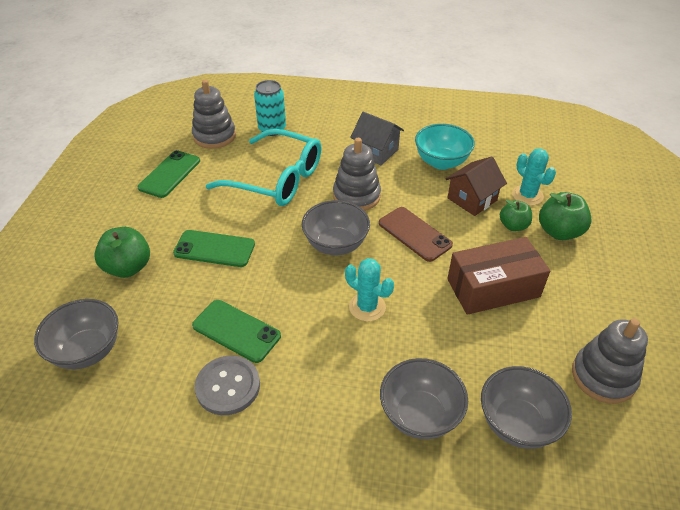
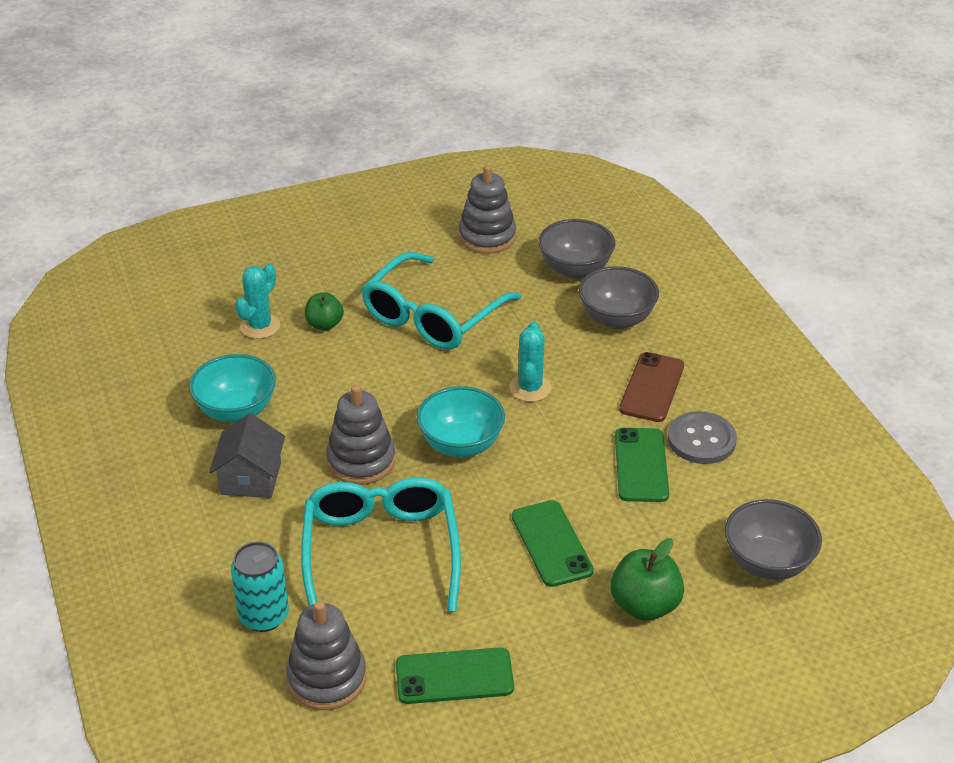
camera: 120 degrees left, 5 degrees down
(336, 245) = (461, 444): grey bowl -> turquoise bowl
(414, 234) = (394, 390): brown phone -> brown phone (652, 387)
(472, 199) = (298, 365): brown house -> none
(493, 288) = (433, 316): brown box -> turquoise glasses
(559, 232) = (311, 292): green apple -> none

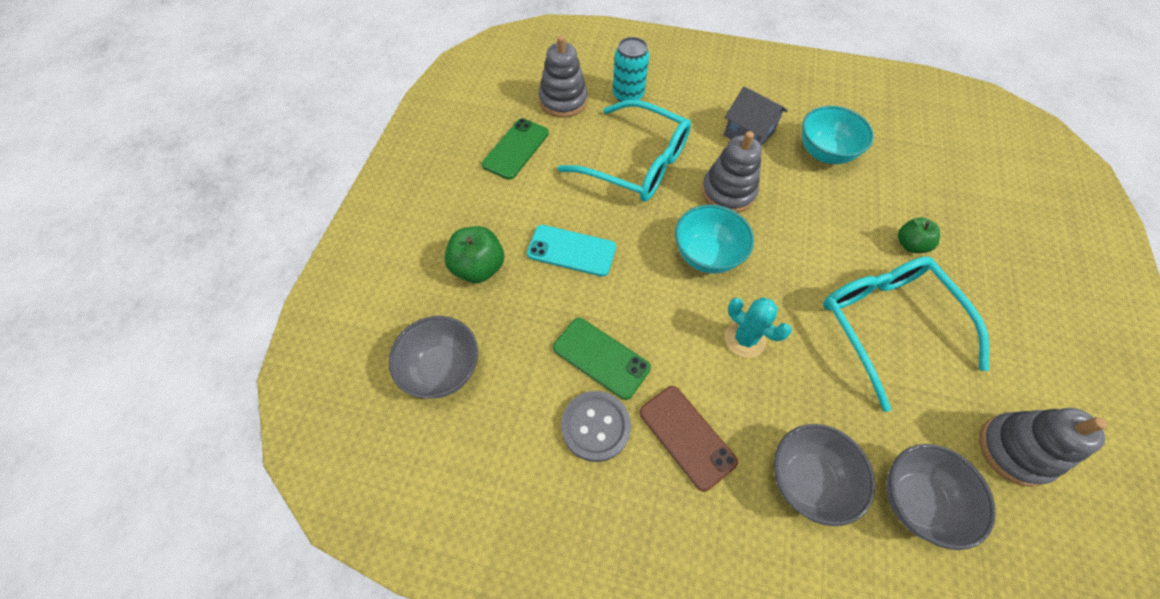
camera: 125 degrees right, 20 degrees up
(260, 326) = (926, 205): turquoise cactus -> none
(551, 544) = (571, 250): green phone -> turquoise phone

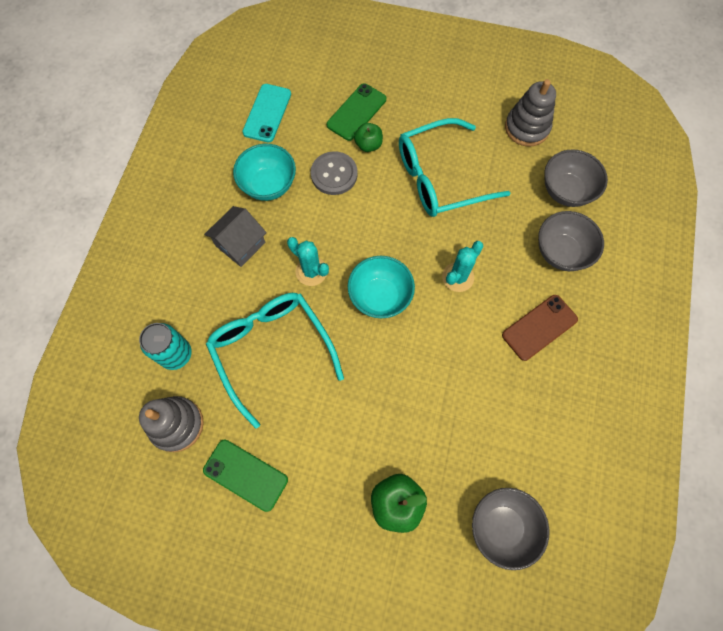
camera: 90 degrees left, 10 degrees up
(571, 250) = (376, 414): turquoise phone -> turquoise phone (267, 113)
(595, 426) = (538, 394): grey button -> grey button (334, 174)
(601, 358) = (481, 388): green phone -> green phone (356, 112)
(635, 163) = (272, 351): turquoise glasses -> turquoise glasses turned 60 degrees counterclockwise
(728, 192) = (311, 271): grey stacking toy -> turquoise cactus

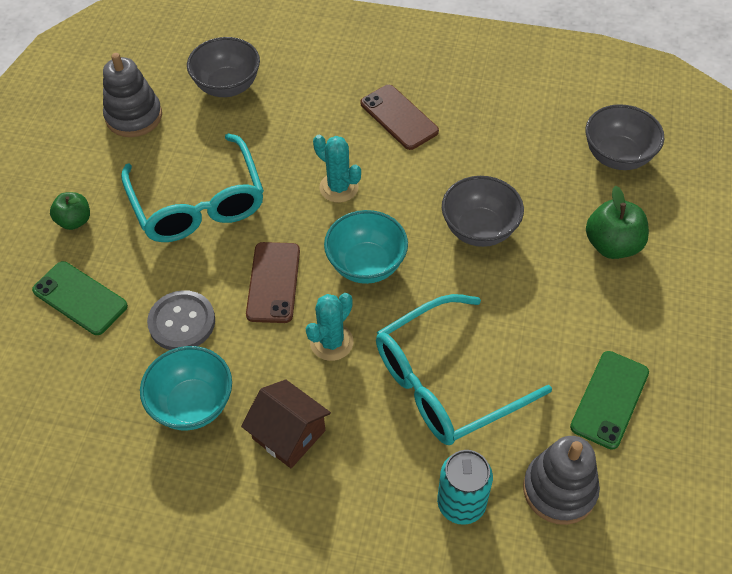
camera: 90 degrees left, 15 degrees down
(240, 244) = (289, 434): grey house -> brown house
(267, 113) = (62, 416): turquoise phone -> none
(365, 231) = (273, 282): none -> brown phone
(368, 145) = (138, 282): green apple -> green apple (74, 221)
(561, 252) = (307, 95): grey bowl -> grey bowl (479, 229)

